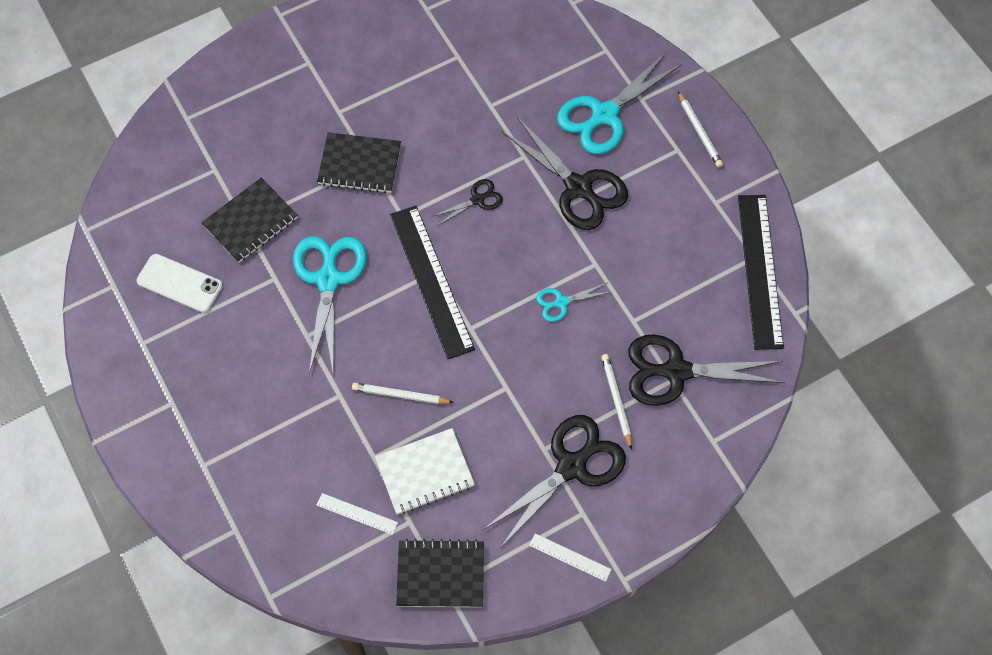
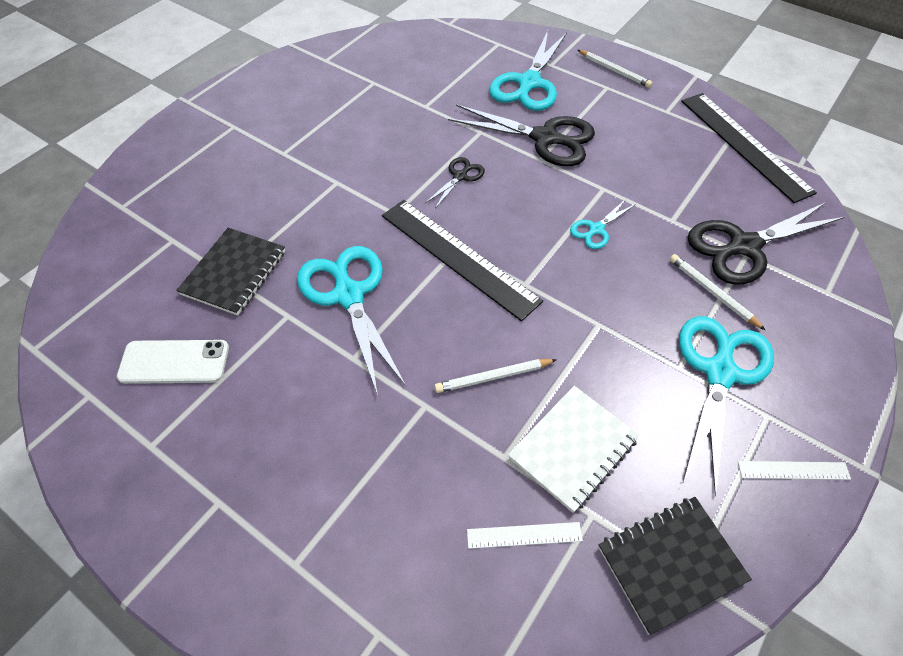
camera: 25 degrees left, 10 degrees down
(359, 164) = (327, 186): black notebook -> none
(571, 466) = (720, 373): black scissors -> turquoise scissors

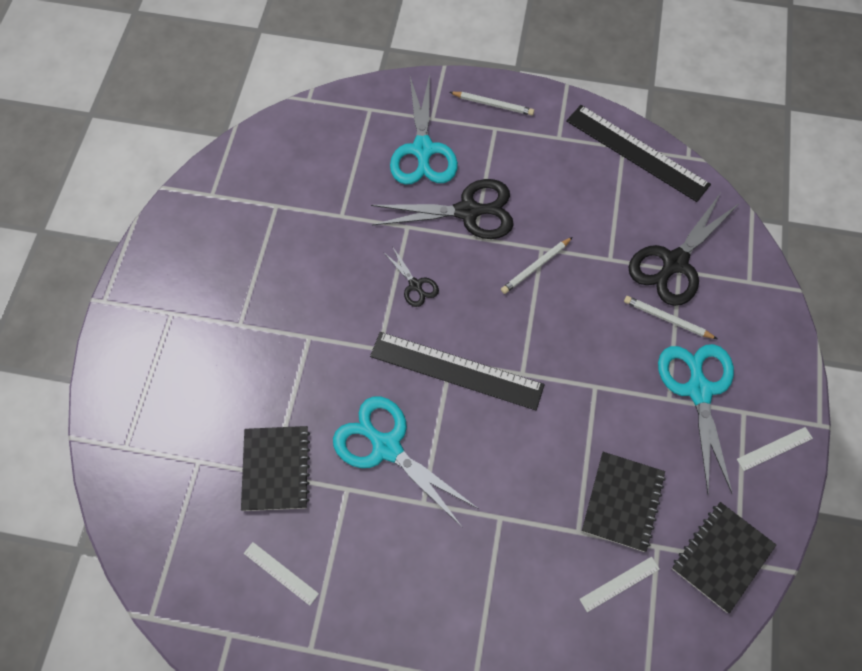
camera: 25 degrees left, 10 degrees up
(174, 362) = (281, 573): white phone -> white ruler
(460, 176) = (415, 285): black scissors -> black scissors turned 135 degrees clockwise
(493, 377) = (538, 470): white pencil -> white pencil (536, 267)
(573, 448) = (622, 502): white notebook -> black notebook
(596, 229) = (554, 294): turquoise scissors -> none

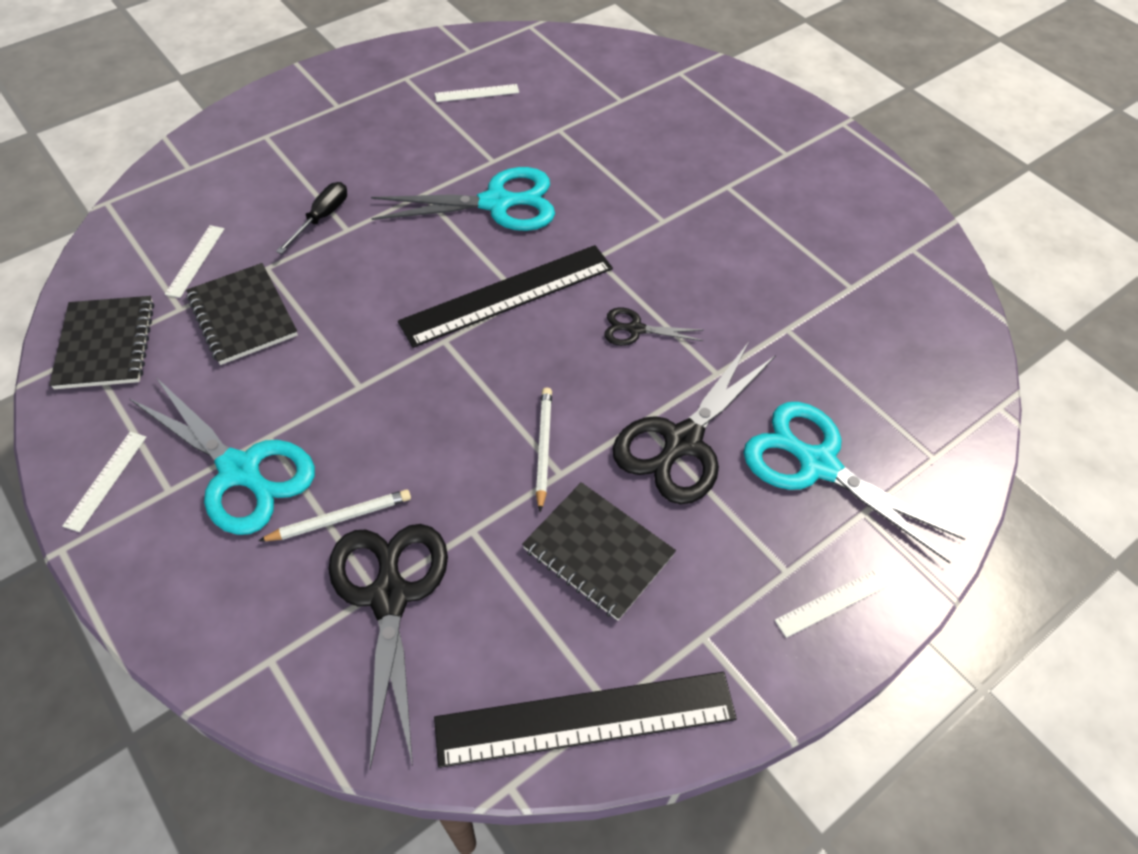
camera: 130 degrees right, 10 degrees down
(276, 469) = (561, 134): black notebook -> black notebook (598, 552)
(493, 104) = (831, 603): white pencil -> white ruler
(507, 545) = (321, 218): none -> black screwdriver

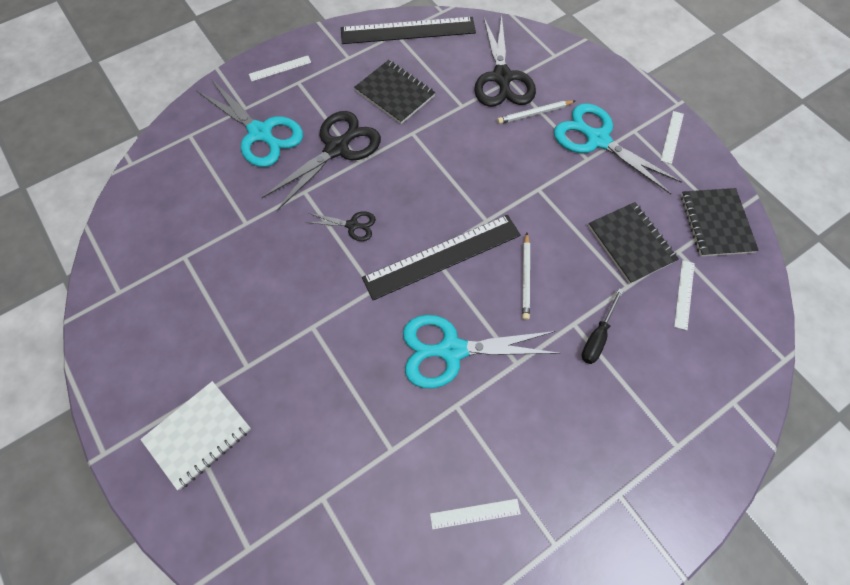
camera: 175 degrees left, 10 degrees up
(543, 447) = (421, 147): white pencil -> white pencil (526, 278)
(756, 136) = (198, 435): none -> white notebook

